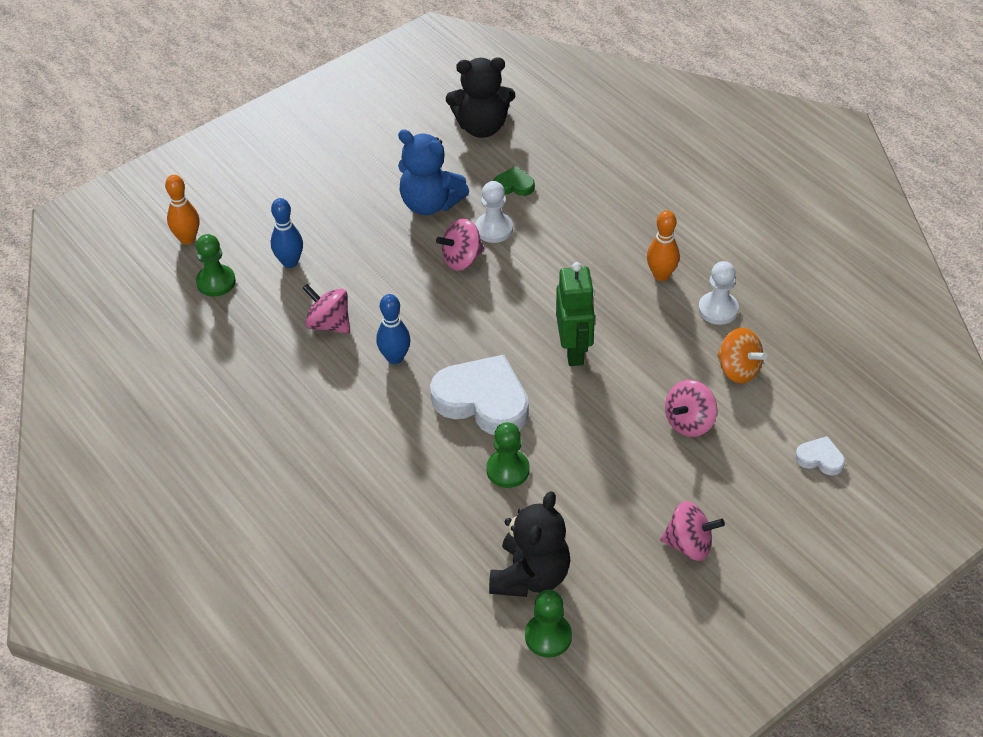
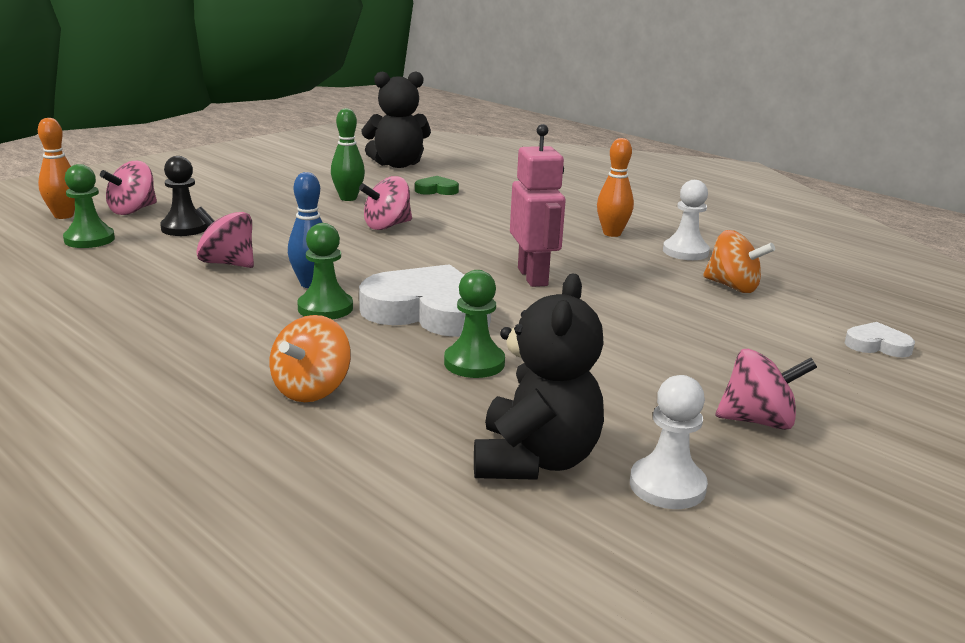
camera: 10 degrees left, 25 degrees down
(290, 262) = (184, 228): blue bowling pin -> black pawn
(394, 496) = (312, 390): none -> orange spinning top
(430, 203) = (348, 198): blue teddy bear -> green bowling pin
(494, 229) = (420, 210): white pawn -> white pawn (667, 486)
(548, 636) = (586, 529): green pawn -> green pawn (325, 308)
(574, 350) = (533, 277): green robot -> pink robot
(689, 422) = (697, 322): pink spinning top -> pink spinning top (133, 210)

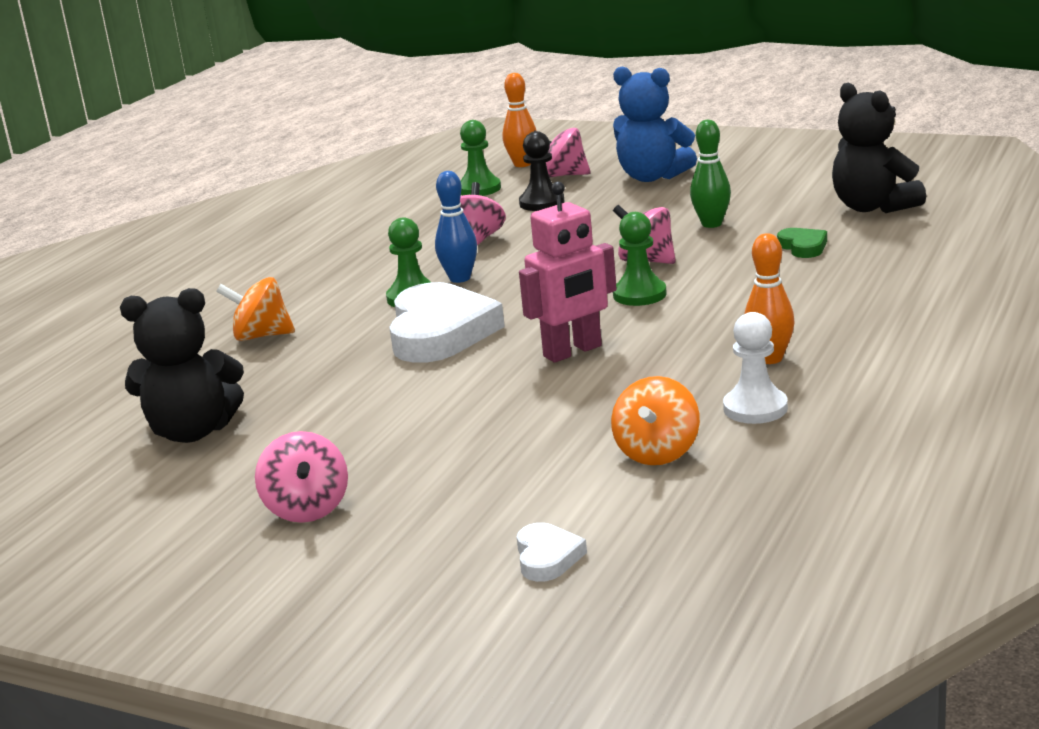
camera: 75 degrees right, 0 degrees up
(208, 191) = (652, 177): none -> blue teddy bear
(474, 363) = (345, 374): green pawn -> green pawn (639, 295)
(667, 486) = (175, 486): white pawn -> none

